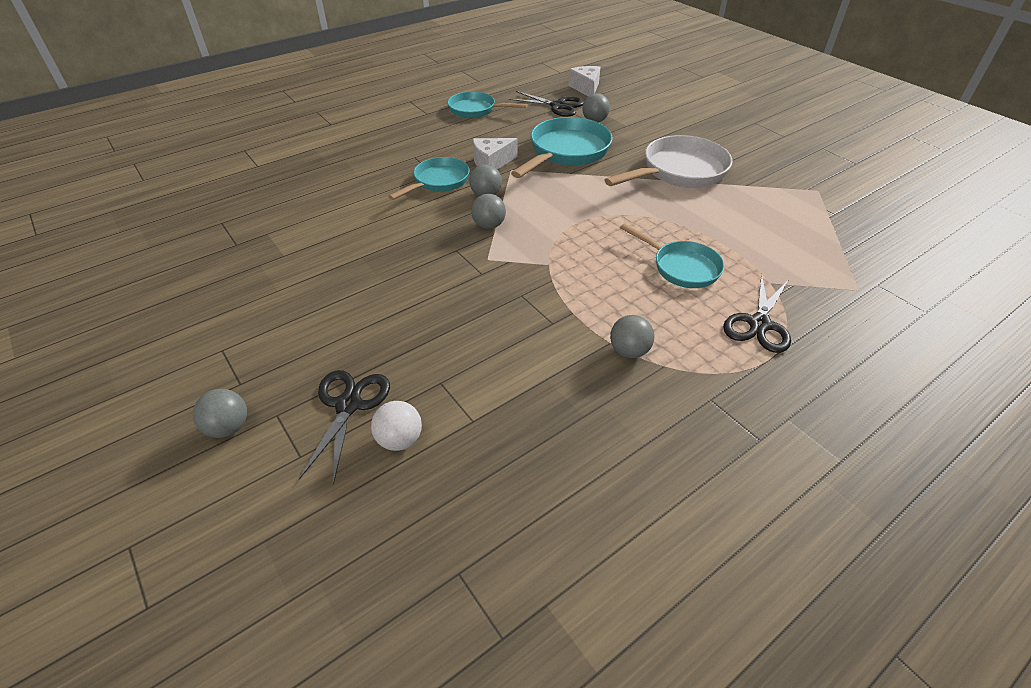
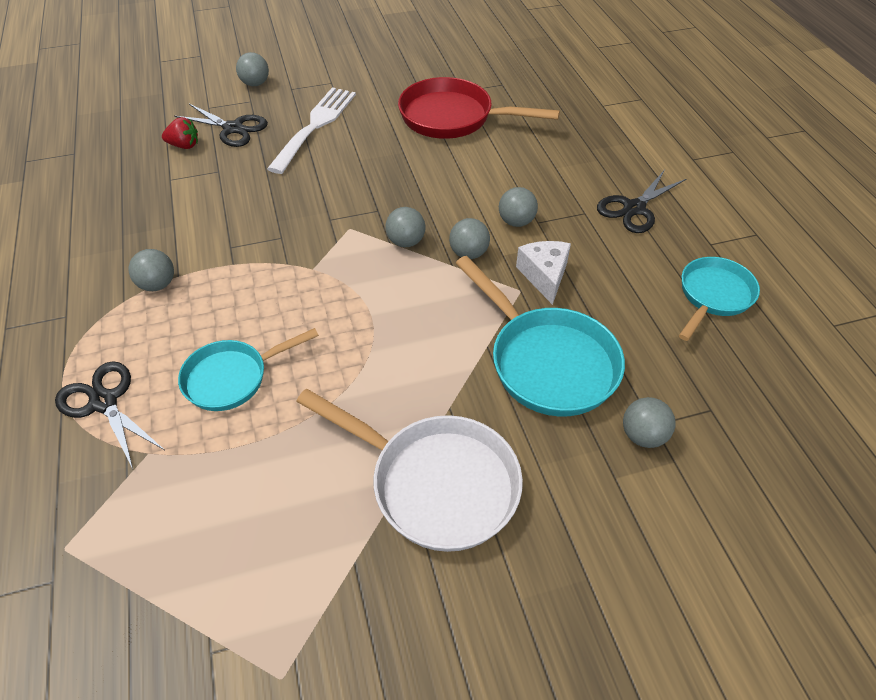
camera: 110 degrees right, 5 degrees up
(292, 239) = (453, 118): none -> red pan
(326, 332) = (315, 125): none -> white fork
(400, 439) = (184, 145): white ball -> red strawberry
(438, 182) = (516, 222): turquoise pan -> grey ball
(558, 106) = (713, 403): black scissors -> black scissors (634, 208)
(586, 88) = (790, 475): white cheese -> none
(679, 171) = (435, 483): white pan -> white pan turned 45 degrees counterclockwise

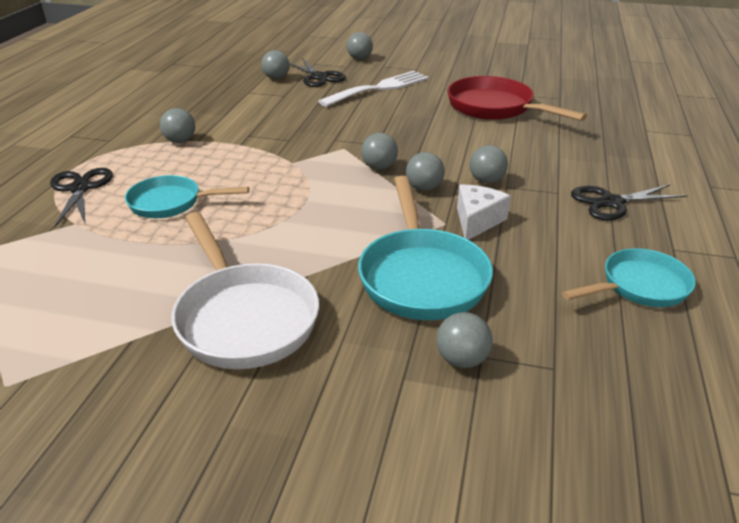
camera: 30 degrees right, 15 degrees down
(184, 145) = (276, 78): red strawberry -> grey ball

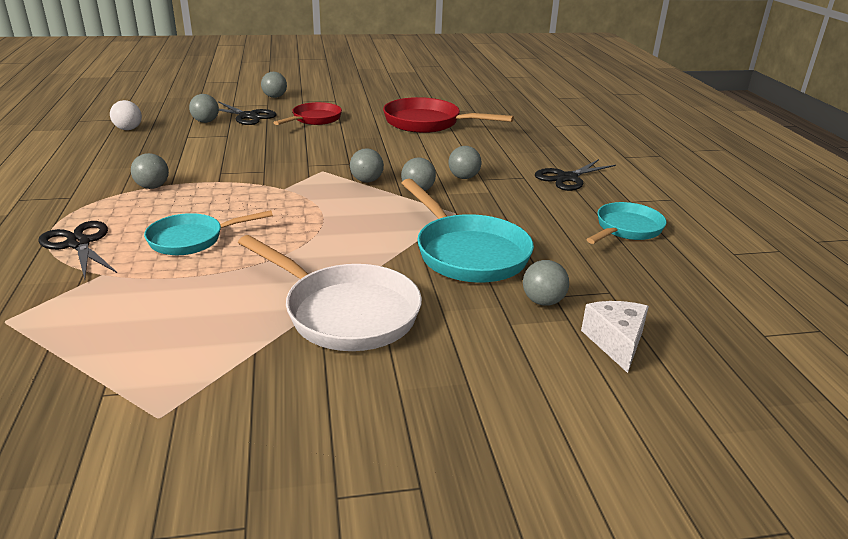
camera: 25 degrees left, 5 degrees down
(205, 77) = (128, 129): none -> white ball
(379, 88) = (314, 119): white fork -> red pan
(477, 221) = (479, 207): white cheese -> white cheese (616, 342)

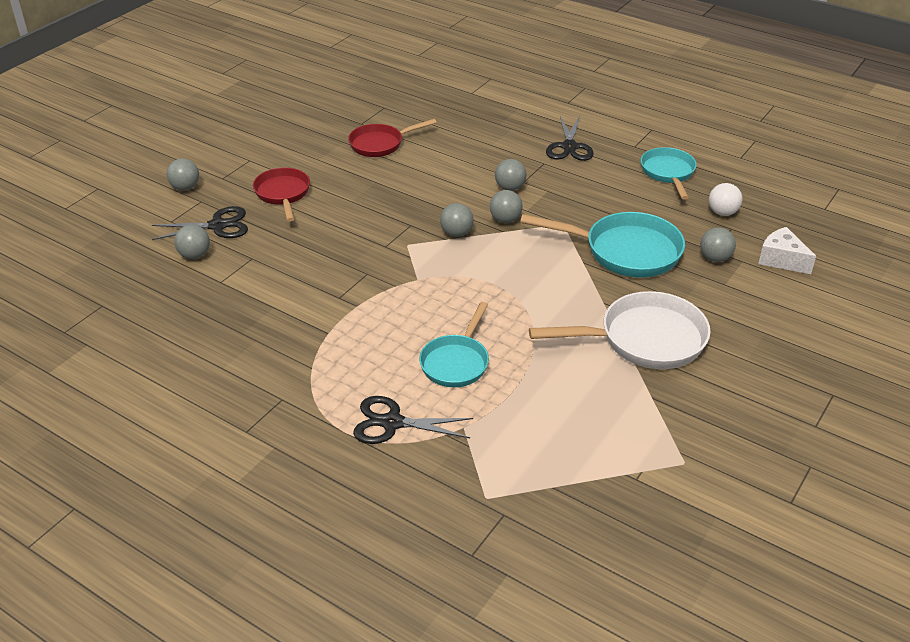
camera: 45 degrees left, 10 degrees up
(128, 129) = (144, 308): white ball -> white ball (722, 212)
(152, 187) = (321, 345): grey ball -> none
(428, 123) = (380, 144): red pan -> red pan, size x0.64

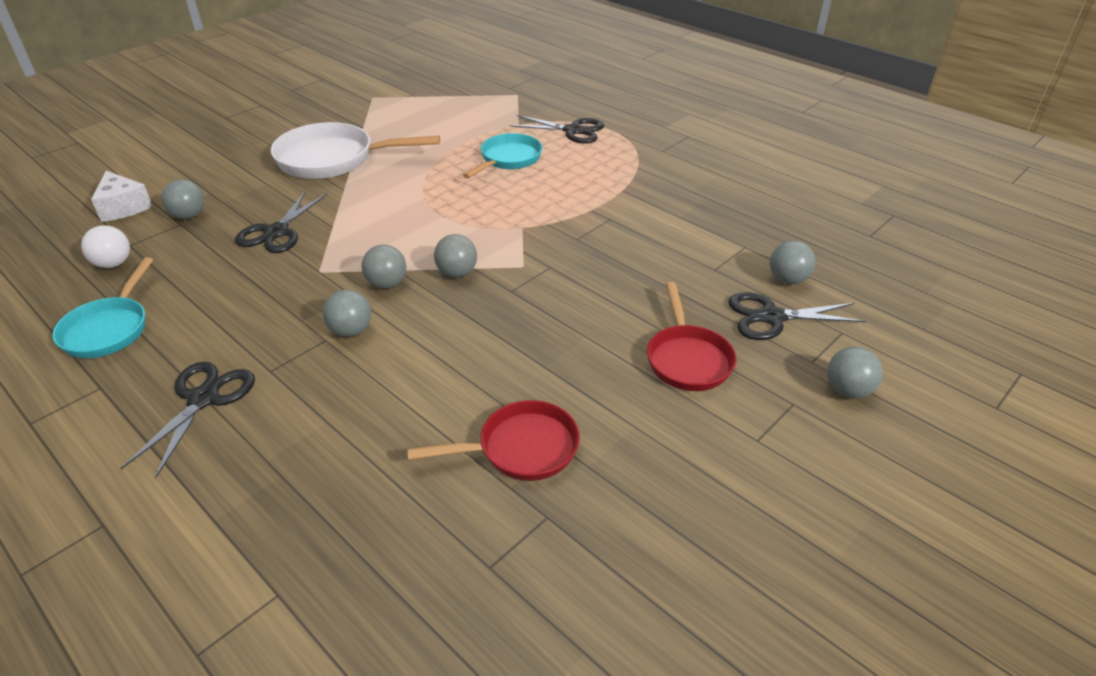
camera: 170 degrees left, 0 degrees up
(625, 251) = (276, 232): turquoise pan -> black scissors

